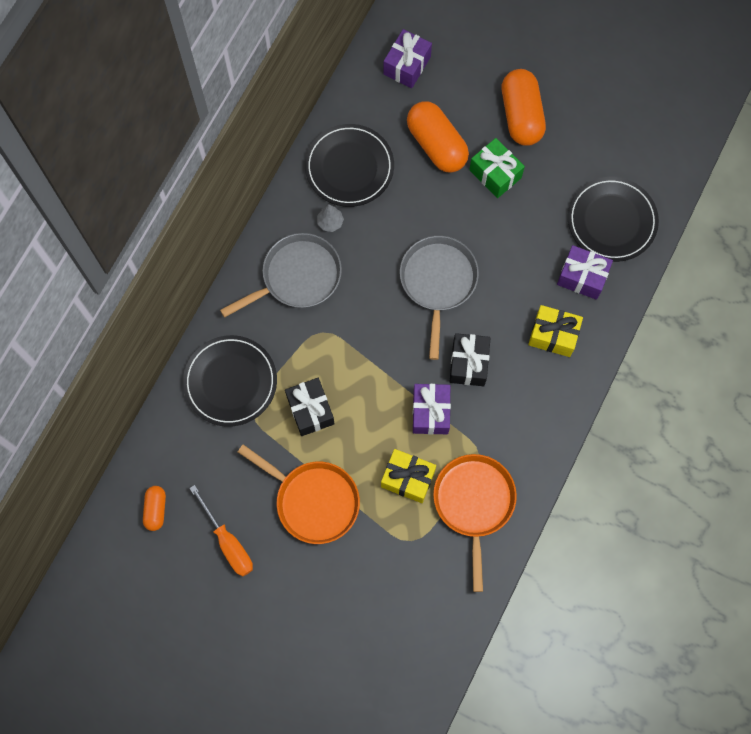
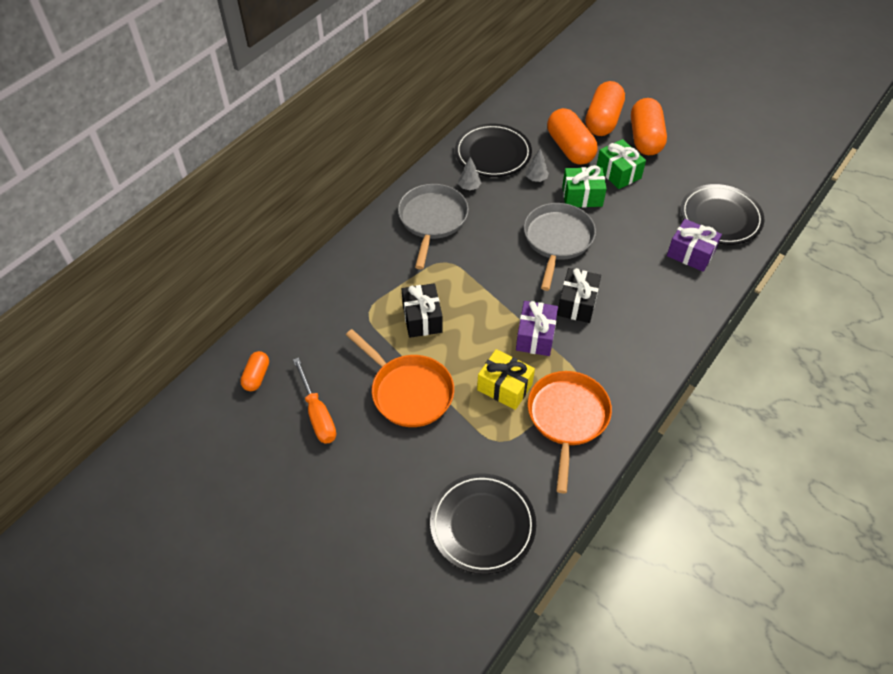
camera: 10 degrees right, 20 degrees down
(230, 382) = (354, 287): black plate -> black plate (482, 525)
(297, 277) = (432, 220): grey pan -> grey pan turned 60 degrees counterclockwise
(404, 198) = (536, 179): none -> grey tree
(407, 65) = (552, 97): purple gift -> none
(458, 215) = (582, 196): none -> green gift
(470, 94) = (603, 120): none -> orange capsule
(553, 335) = (660, 293): yellow gift -> none

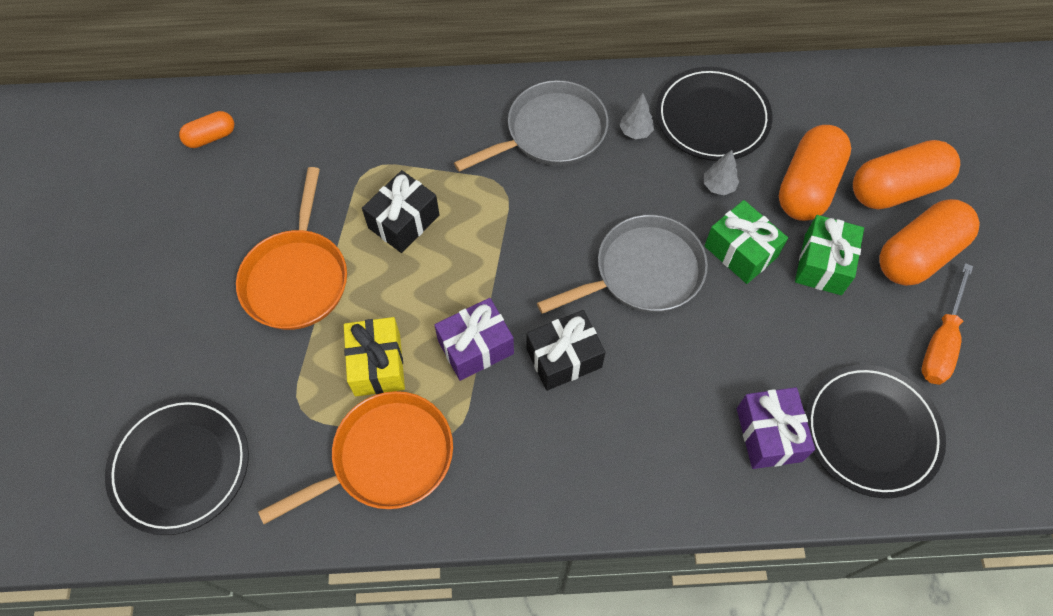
camera: 50 degrees right, 10 degrees up
(317, 414) = (206, 219): orange screwdriver -> orange screwdriver (941, 341)

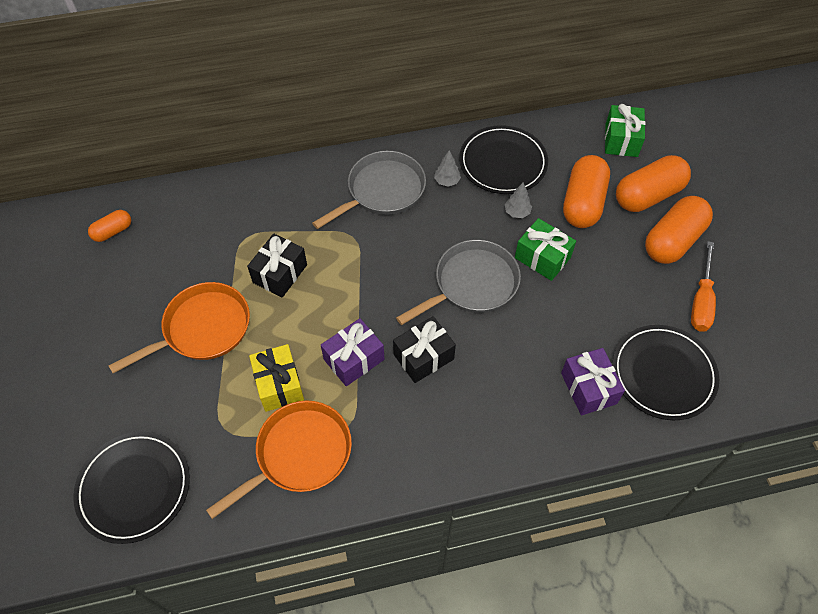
camera: 10 degrees left, 5 degrees down
(297, 278) = (202, 329): orange pan -> orange pan turned 120 degrees counterclockwise
(823, 264) = (605, 258): green gift -> green gift (621, 140)

